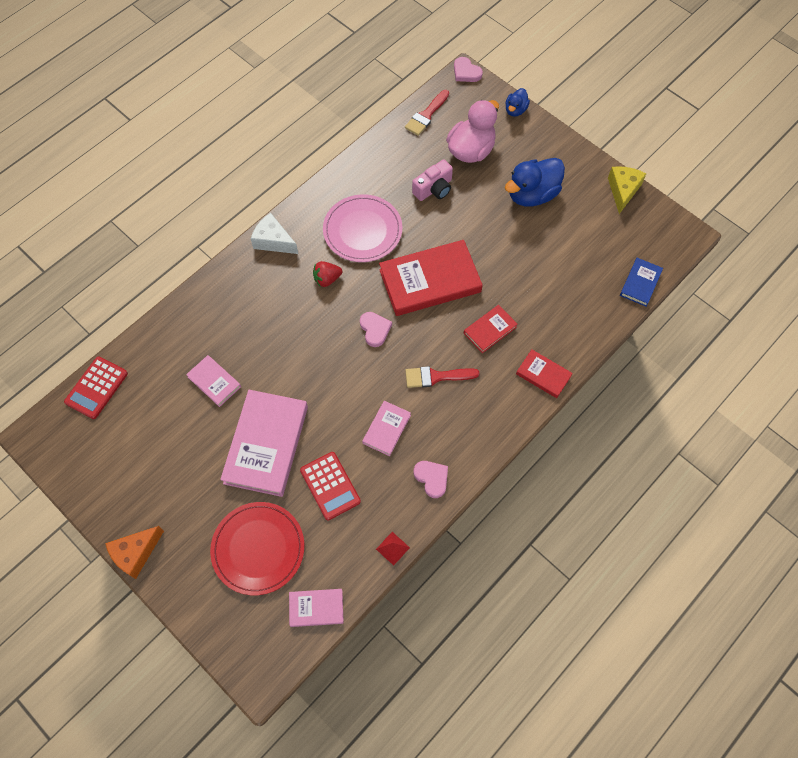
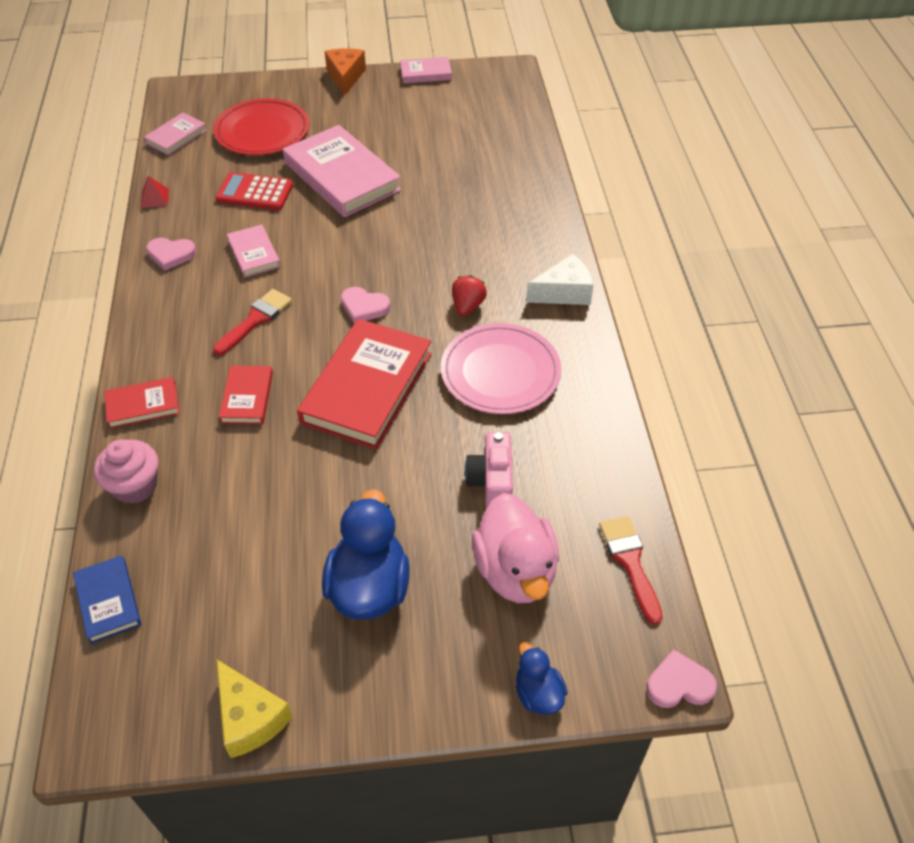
camera: 130 degrees right, 15 degrees down
(96, 388) = (519, 113): red calculator -> none
(214, 382) = (442, 176): pink book -> pink book (426, 73)
(585, 330) = (135, 486): none -> pink cupcake

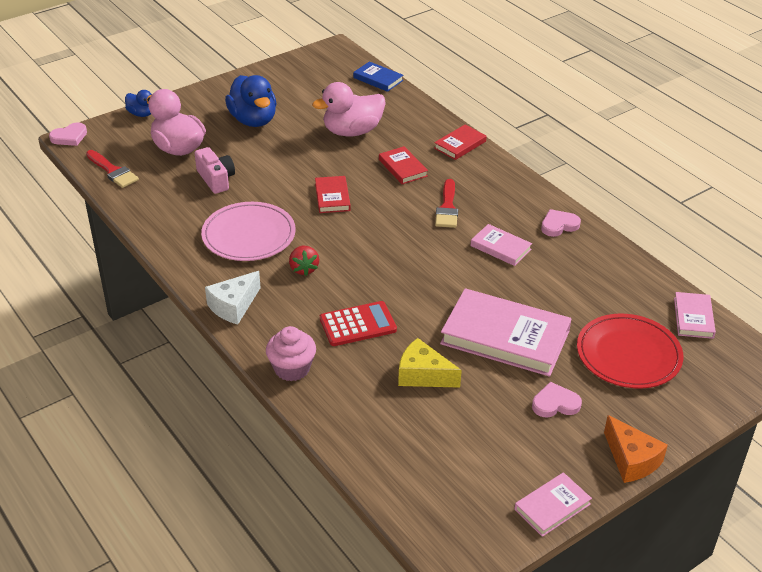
camera: 150 degrees right, 10 degrees down
(135, 486) = (418, 115): pink cupcake -> pink cupcake (292, 368)
(154, 198) = (630, 259): red pyramid -> none
(250, 493) = (352, 131): none -> pink duck
(250, 718) = (273, 71): yellow cheese -> yellow cheese (423, 375)
(255, 192) = (560, 294): red calculator -> red calculator (358, 324)
(364, 307) = (380, 241): pink heart -> pink heart (555, 403)
(367, 388) = (332, 197): red book -> red book, size x0.50

